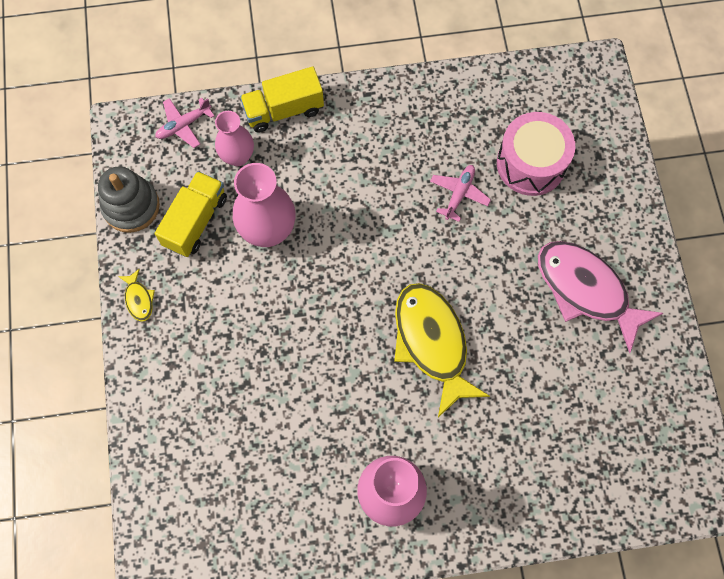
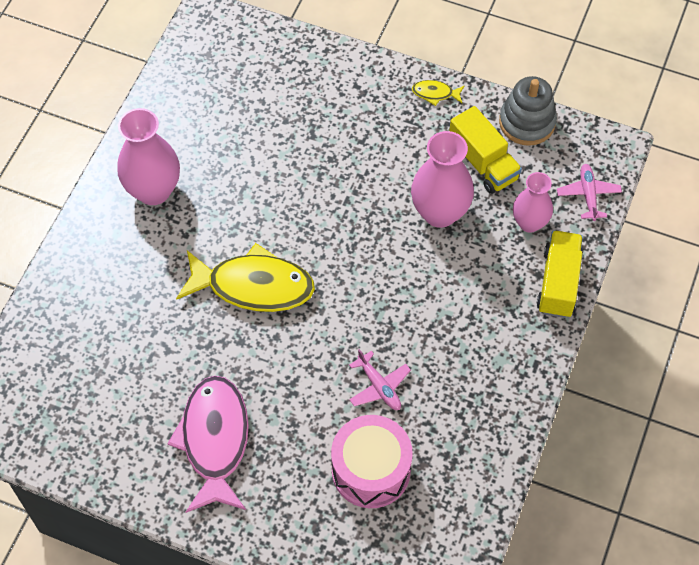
camera: 120 degrees right, 10 degrees down
(586, 290) = (214, 440): pink fish -> pink fish turned 75 degrees counterclockwise

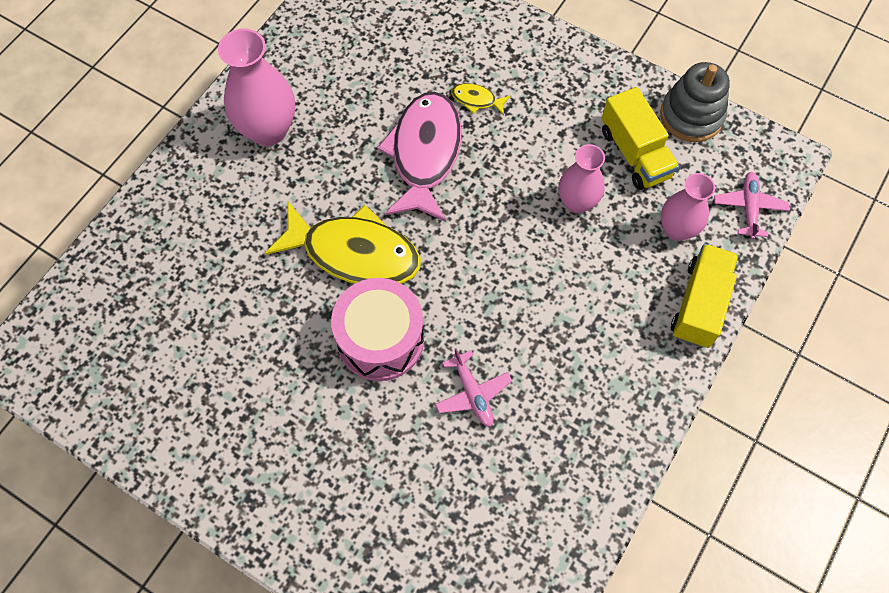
camera: 10 degrees right, 5 degrees up
(214, 440) = (274, 426): pink fish -> pink fish (424, 154)
(371, 470) = (445, 493): pink drum -> pink drum (380, 339)
(435, 94) = (594, 69): yellow fish -> yellow fish (476, 100)
(440, 213) = (577, 202): pink vase -> pink vase, size x0.64

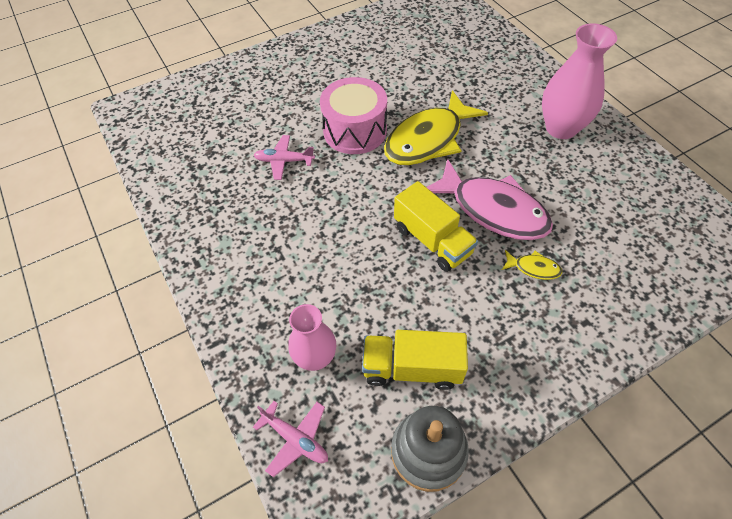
camera: 120 degrees right, 10 degrees down
(476, 100) = (533, 268): yellow fish -> yellow fish turned 60 degrees clockwise
(577, 202) = (388, 293): pink vase -> none
(699, 304) = (240, 334): yellow truck -> yellow truck (432, 240)

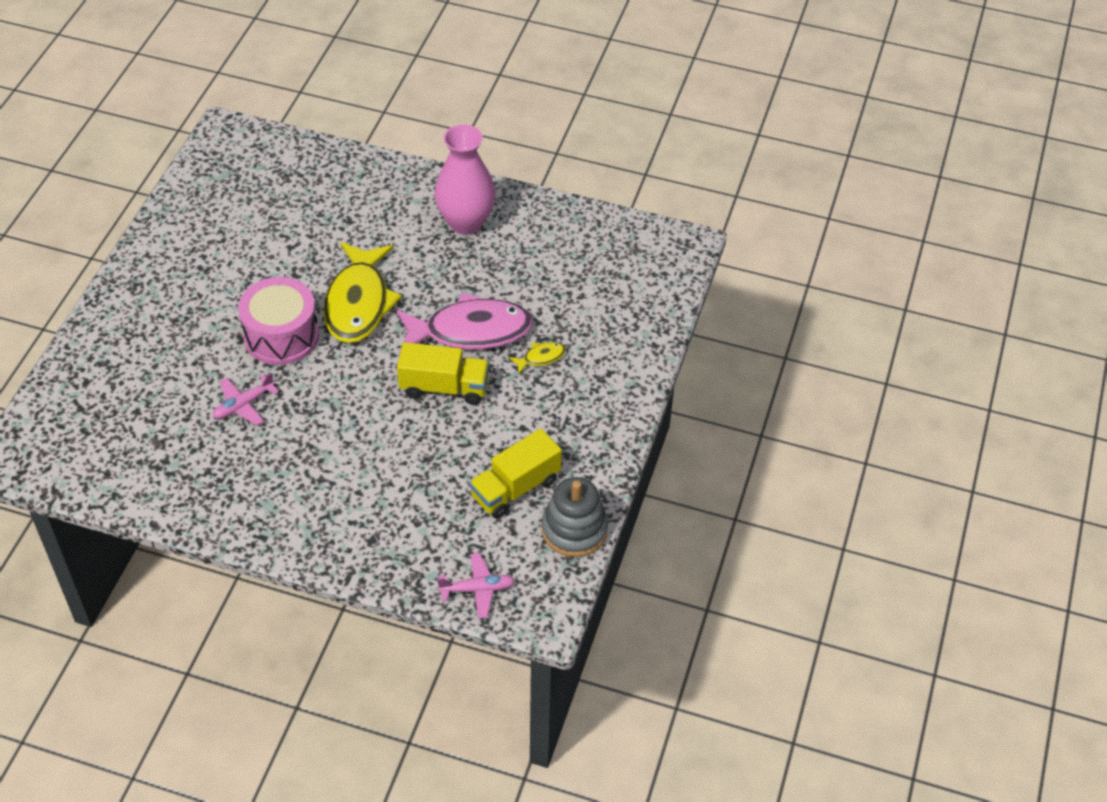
camera: 45 degrees left, 5 degrees down
(315, 358) = (438, 532): pink vase -> none

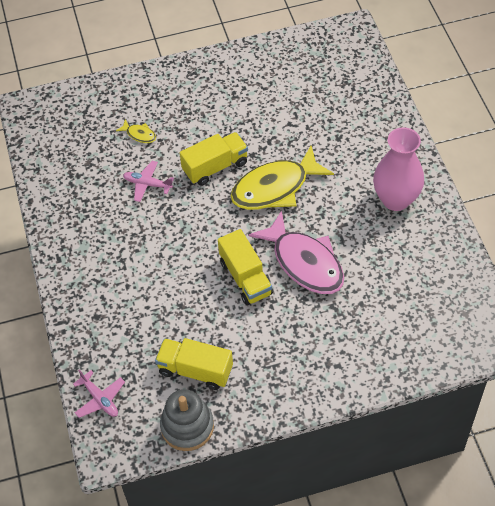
camera: 60 degrees right, 5 degrees up
(281, 336) = (215, 167): pink drum -> yellow truck
(541, 358) = (316, 316): yellow fish -> yellow fish (139, 134)

